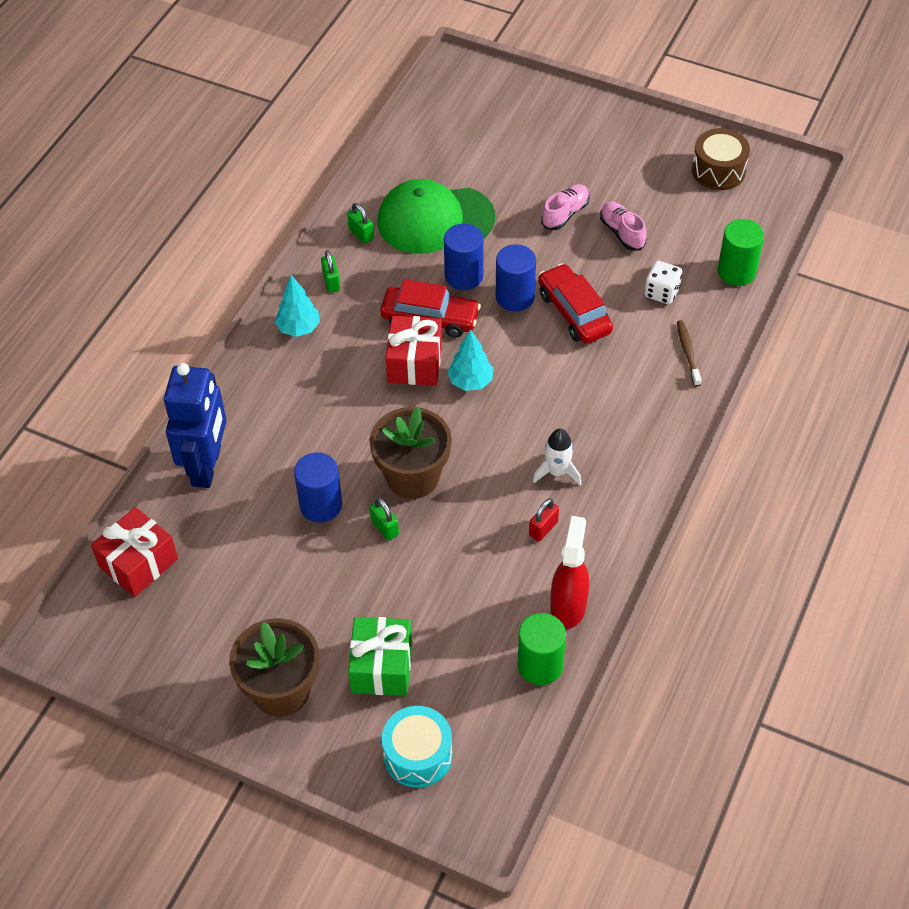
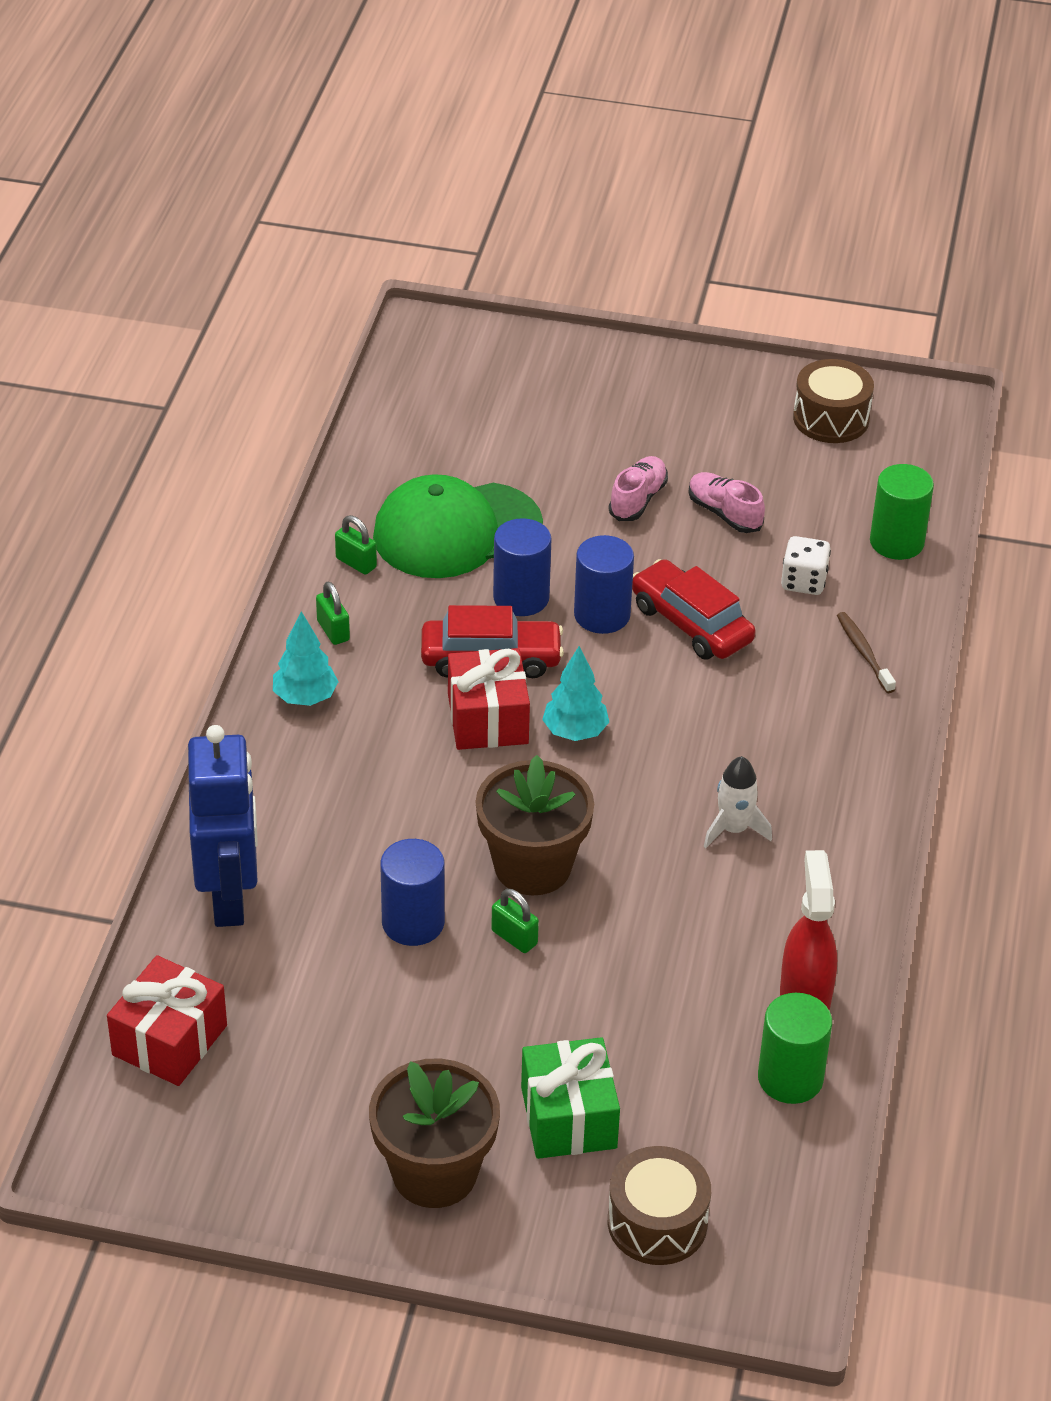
camera: 15 degrees left, 10 degrees down
(418, 755) = (657, 1222): turquoise drum -> brown drum
(543, 528) = (738, 904): red padlock -> none

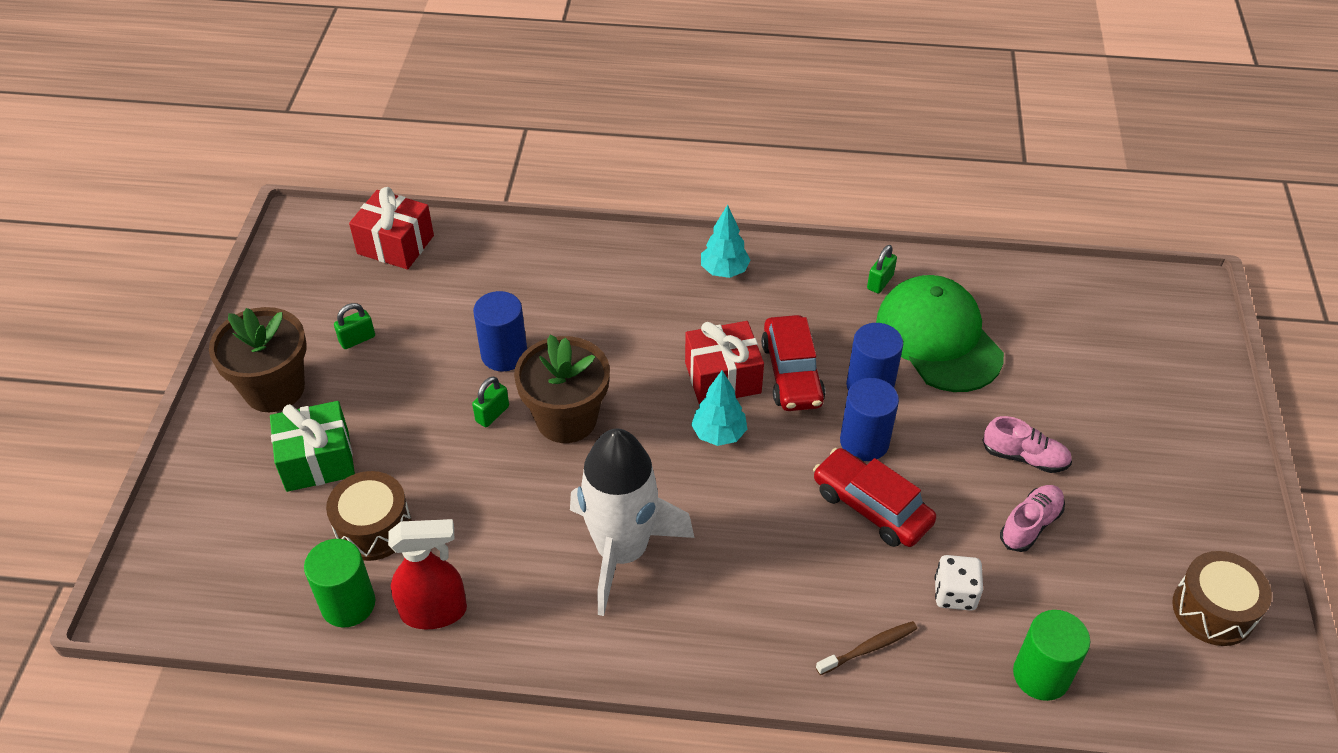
camera: 85 degrees right, 5 degrees up
(230, 897) = (522, 256): blue robot -> none
(333, 631) = (799, 278): green padlock -> green padlock (357, 339)
(657, 1222) = (215, 521): brown drum -> brown drum (373, 528)
(691, 623) = (871, 507): red car -> red car turned 90 degrees counterclockwise
(734, 829) = (622, 551): white rocket -> white rocket, size x2.18

